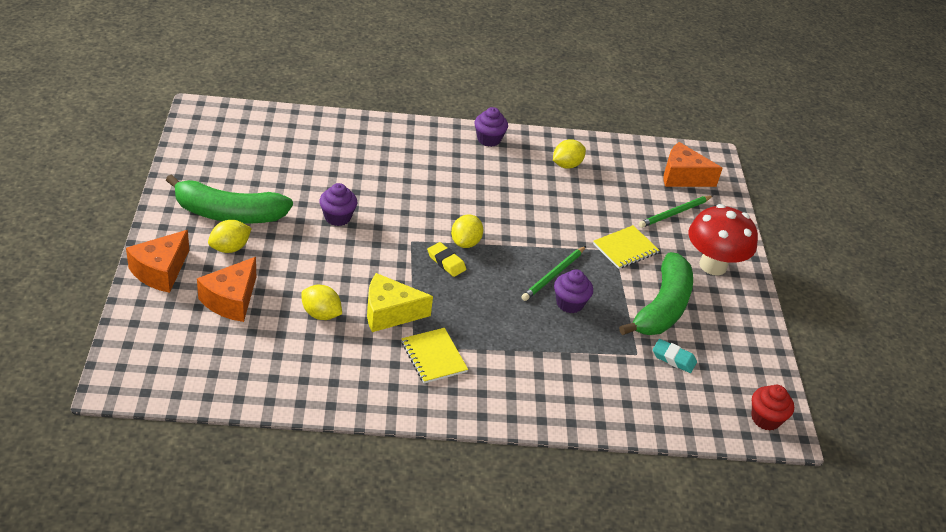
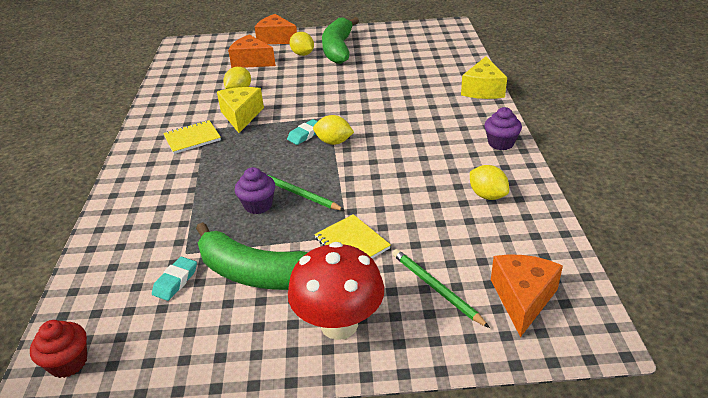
camera: 95 degrees right, 5 degrees down
(337, 217) = (348, 85): purple cupcake -> none
(384, 126) = (483, 90): none -> yellow cheese
(446, 262) = (305, 135): yellow eraser -> turquoise eraser

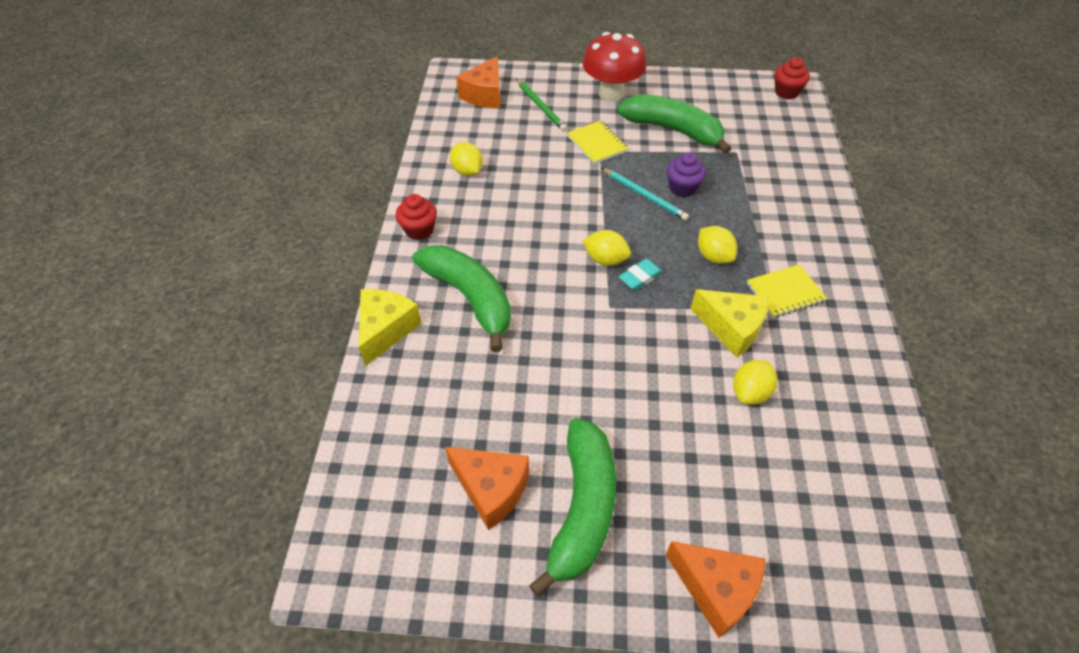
camera: 175 degrees left, 15 degrees up
(175, 281) = (735, 131): turquoise eraser -> none
(241, 116) = (731, 328): yellow cheese -> yellow cheese turned 60 degrees counterclockwise
(251, 61) = (750, 492): orange cheese -> orange cheese (491, 489)
(298, 194) = (644, 196): green pencil -> turquoise pencil
(302, 54) = (653, 501): yellow lemon -> yellow lemon (713, 256)
(433, 110) = (470, 298): none -> green banana
(501, 143) = (419, 230): purple cupcake -> red cupcake

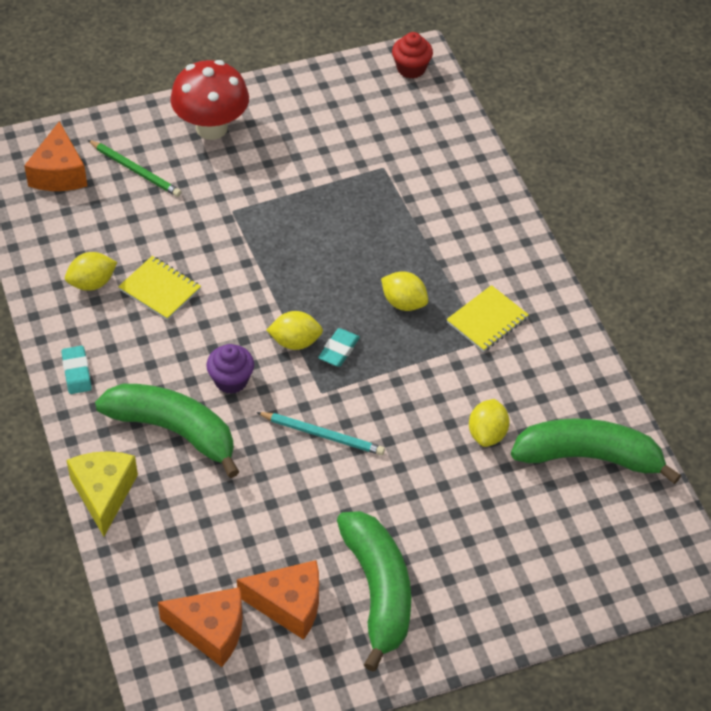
camera: 25 degrees left, 0 degrees up
(419, 230) = (76, 372): red cupcake -> turquoise eraser
(467, 171) = (92, 283): yellow lemon -> yellow lemon turned 60 degrees counterclockwise
(597, 144) = (224, 202): yellow notebook -> yellow notebook (160, 289)
(644, 196) = (305, 253): turquoise pencil -> turquoise pencil (322, 435)
(673, 130) = (303, 158): green banana -> green banana (589, 457)
(682, 188) = (342, 231): purple cupcake -> purple cupcake (231, 380)
(716, 589) = (516, 613): orange cheese -> orange cheese (211, 631)
(731, 328) = (448, 375): yellow cheese -> none

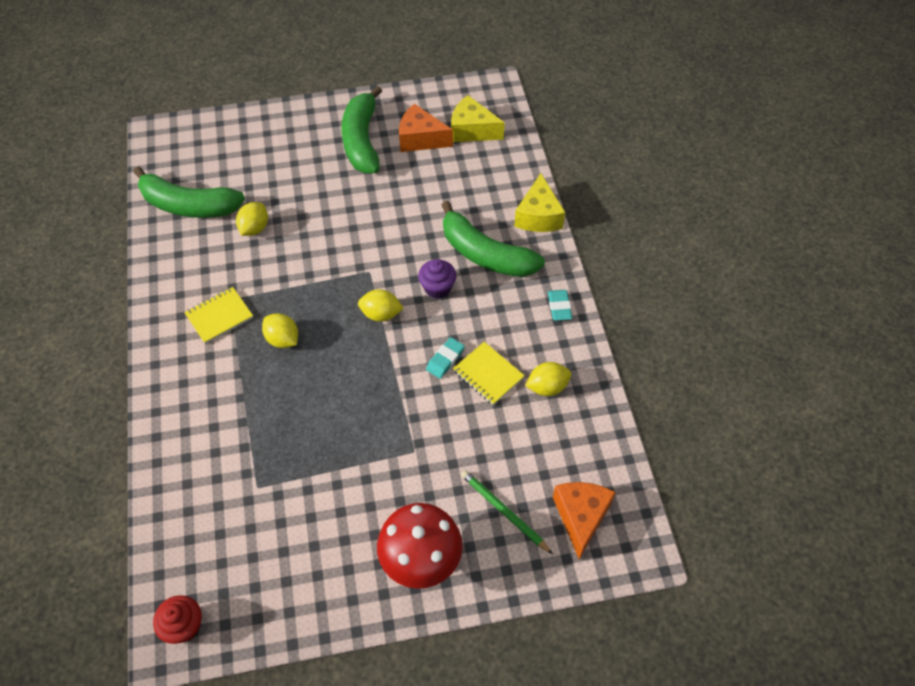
camera: 170 degrees left, 5 degrees up
(211, 631) = (472, 130): orange cheese -> yellow cheese
(322, 435) = (375, 240): turquoise pencil -> none
(339, 350) = (347, 303): turquoise eraser -> turquoise eraser (445, 360)

